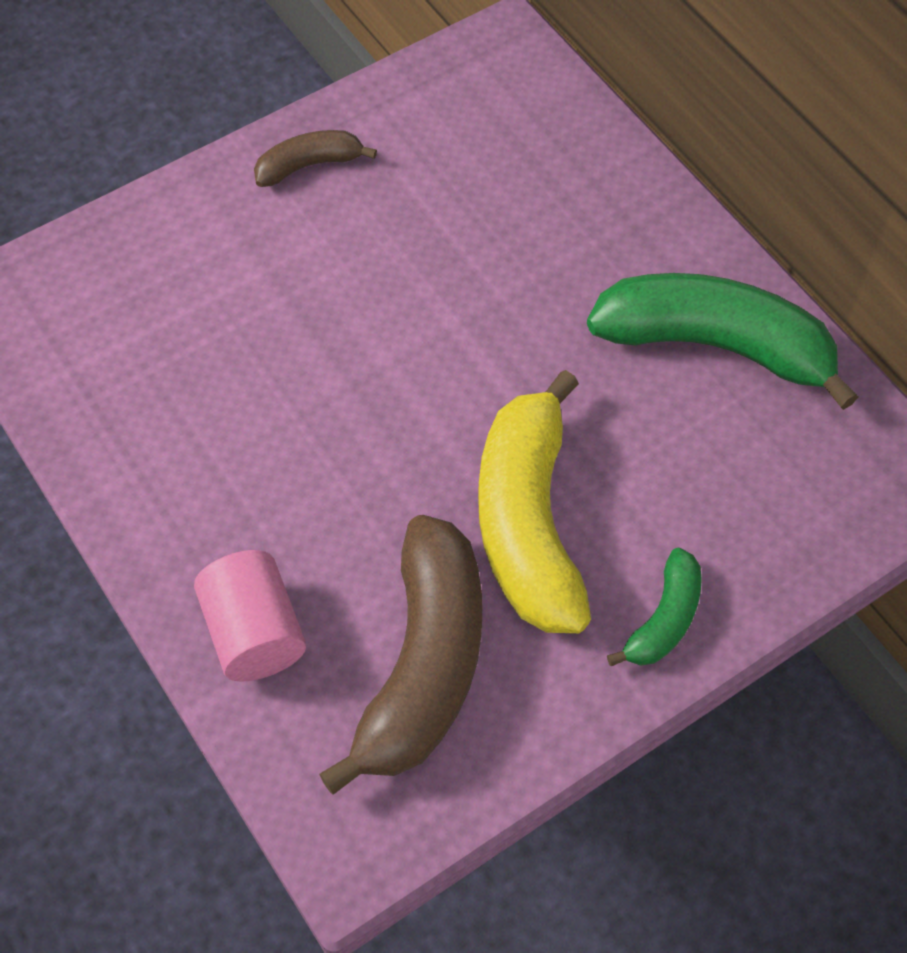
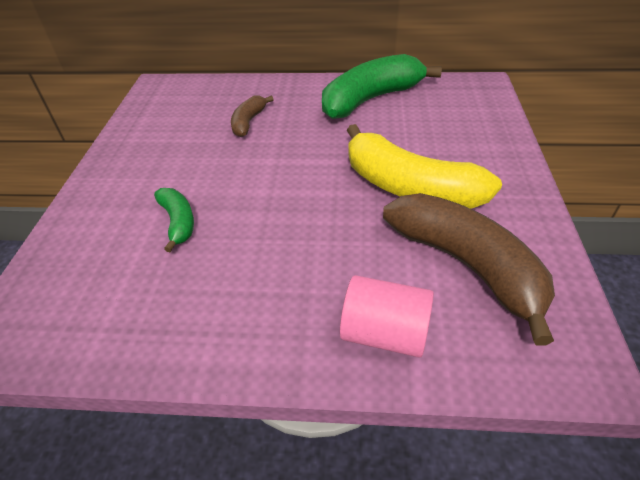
camera: 50 degrees left, 15 degrees down
(309, 165) = (125, 164): brown banana -> brown banana (248, 122)
(664, 619) = (500, 170): green banana -> green banana (178, 222)

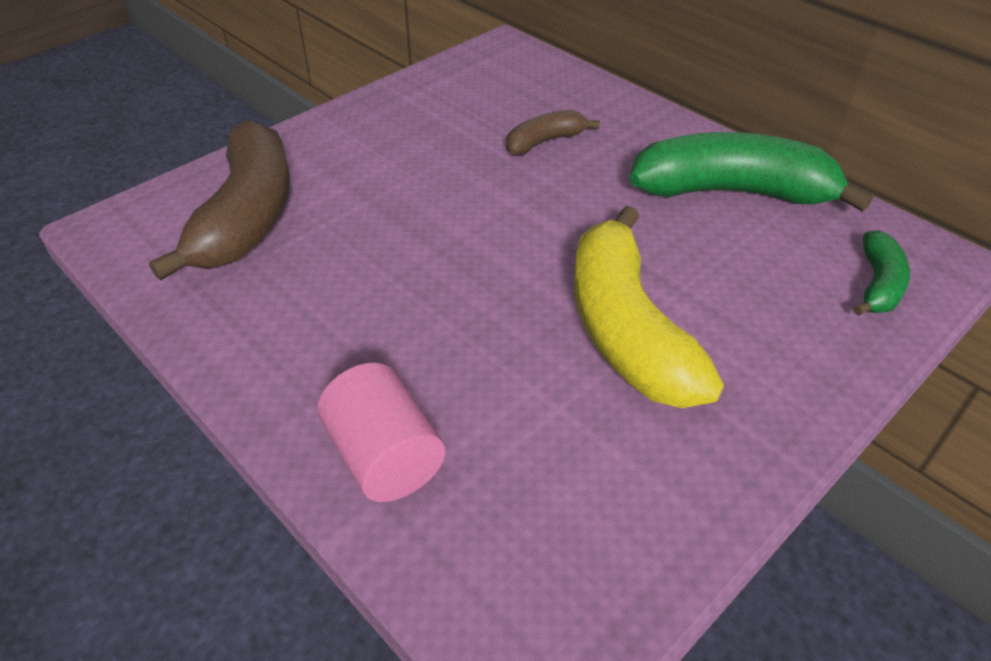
camera: 40 degrees right, 0 degrees up
(178, 222) = (346, 212): green banana -> green banana (878, 285)
(466, 265) = (565, 461): brown banana -> brown banana (248, 216)

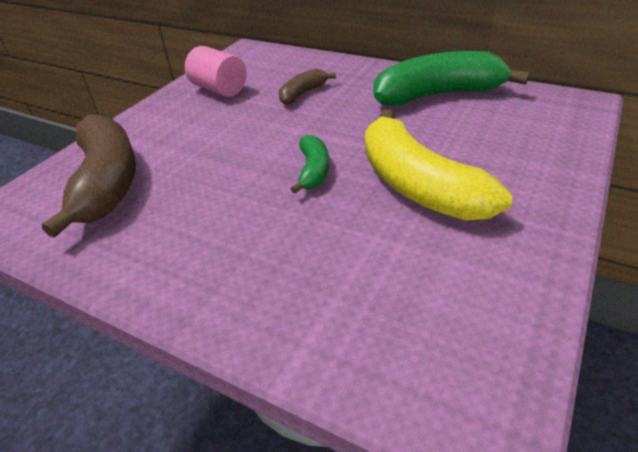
camera: 15 degrees left, 5 degrees down
(385, 456) = (290, 314): pink cylinder -> pink cylinder (219, 89)
(878, 285) = (555, 123): green banana -> green banana (313, 171)

